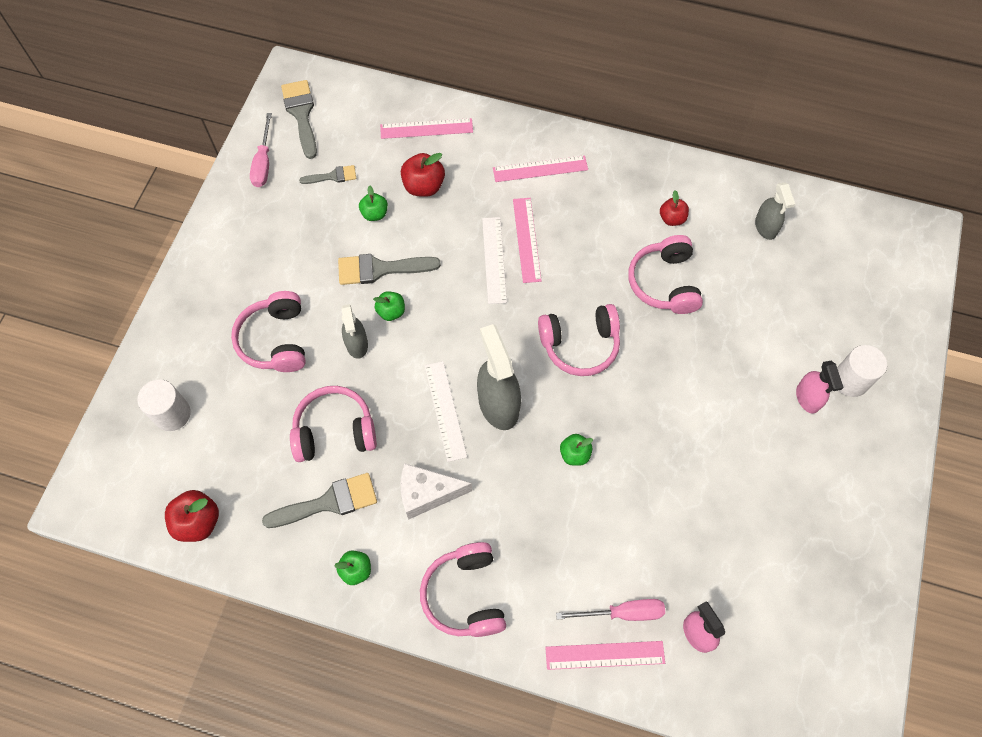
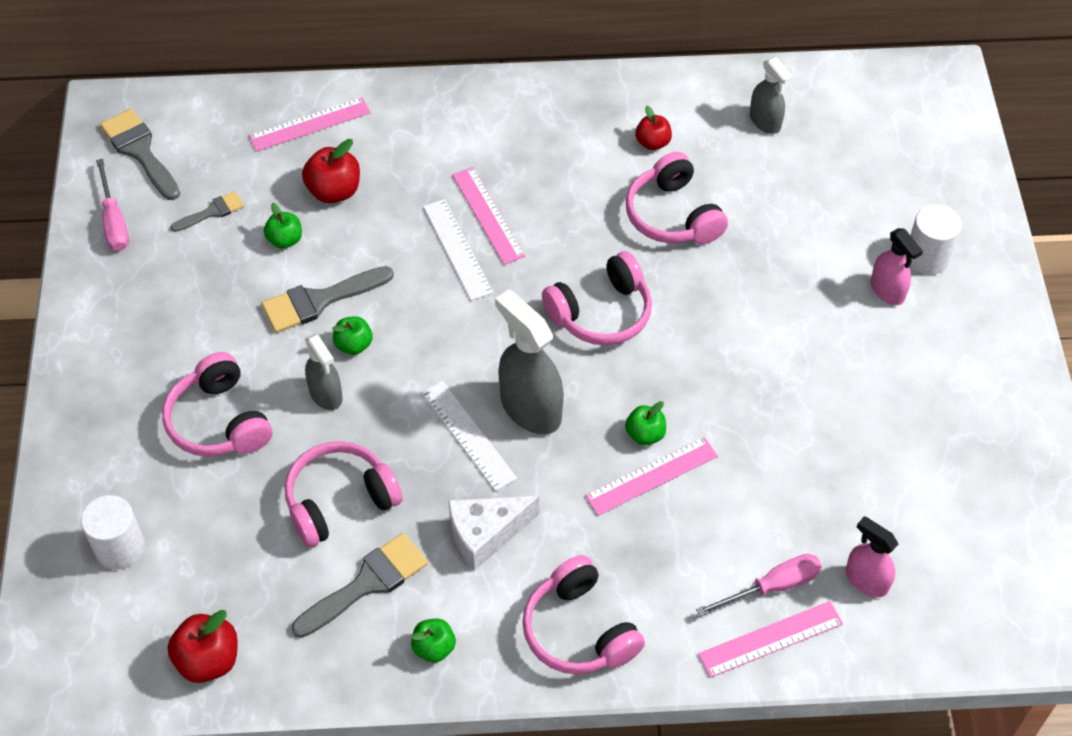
camera: 20 degrees left, 10 degrees down
(540, 169) = (471, 131): pink ruler -> pink ruler (651, 476)

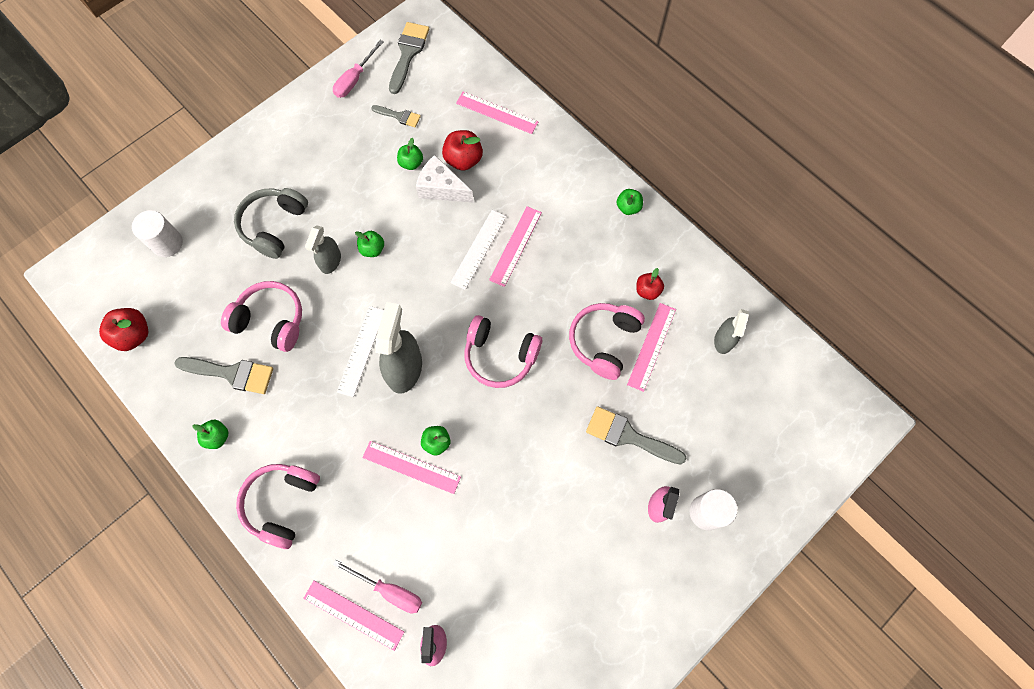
camera: 50 degrees right, 15 degrees up
(219, 421) = (274, 226): pink headphones -> grey headphones
(319, 300) = (386, 210): grey brush -> grey brush (628, 436)
(485, 534) = (305, 408): white cheese -> white cheese (441, 188)
(544, 94) = (628, 207): none -> green apple
(716, 181) = (652, 346): none -> pink ruler

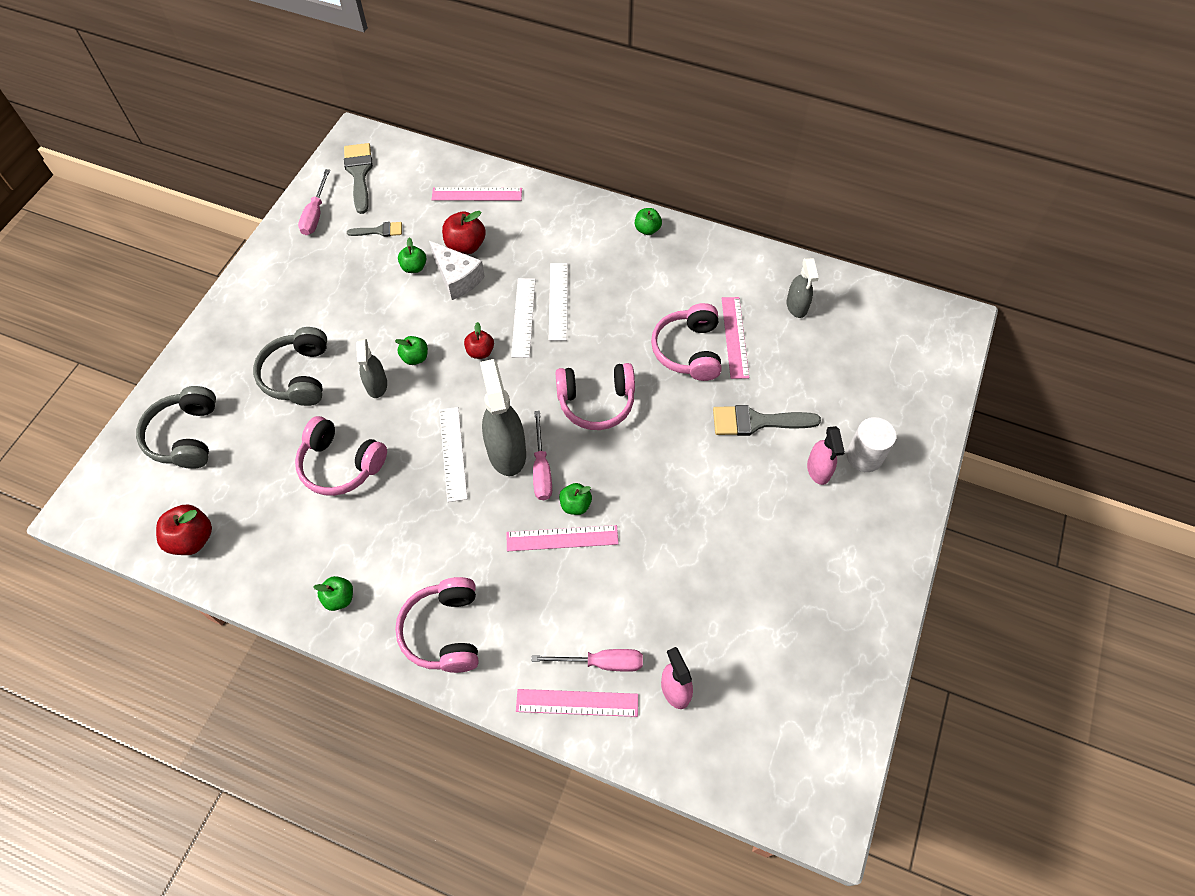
camera: 25 degrees left, 10 degrees down
(167, 243) = (186, 436): white cylinder -> grey headphones
(231, 373) = (323, 531): grey brush -> none
(271, 321) = (341, 464): pink headphones -> pink headphones turned 150 degrees counterclockwise
(425, 397) = (541, 469): none -> pink screwdriver
(441, 188) = (457, 278): white cheese -> white cheese turned 135 degrees counterclockwise
(515, 246) = (558, 301): pink ruler -> white ruler
(647, 290) = (704, 292): red apple -> red apple (480, 352)

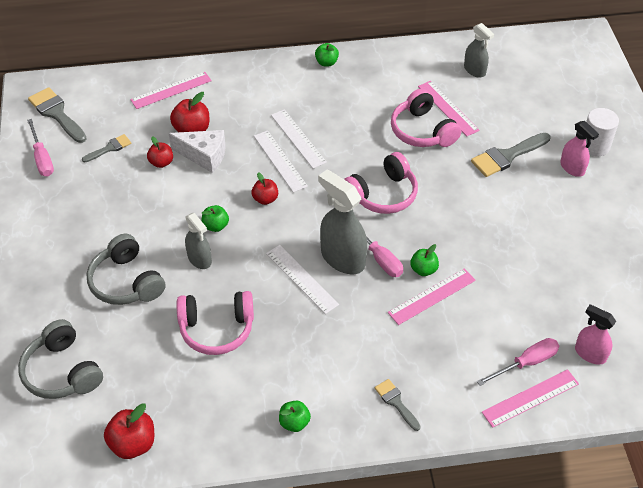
camera: 30 degrees left, 10 degrees down
(414, 267) = (161, 162): green apple -> red apple
(445, 631) = (396, 402): pink headphones -> grey brush

